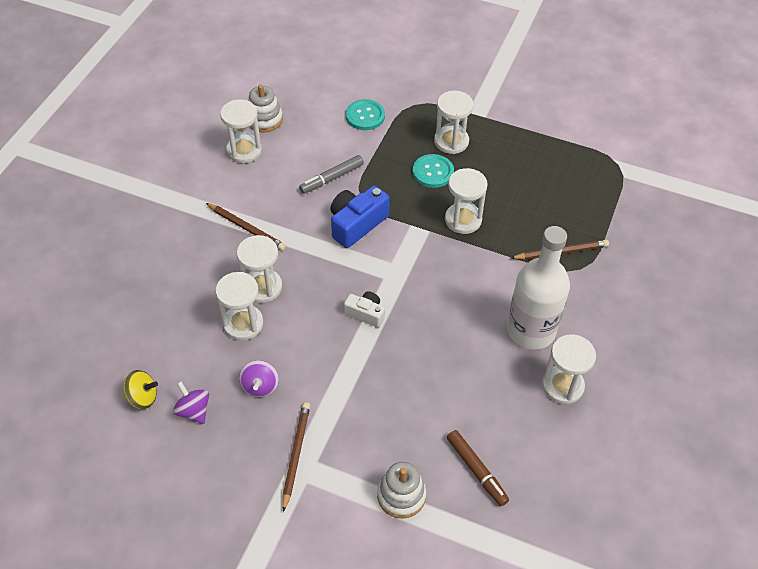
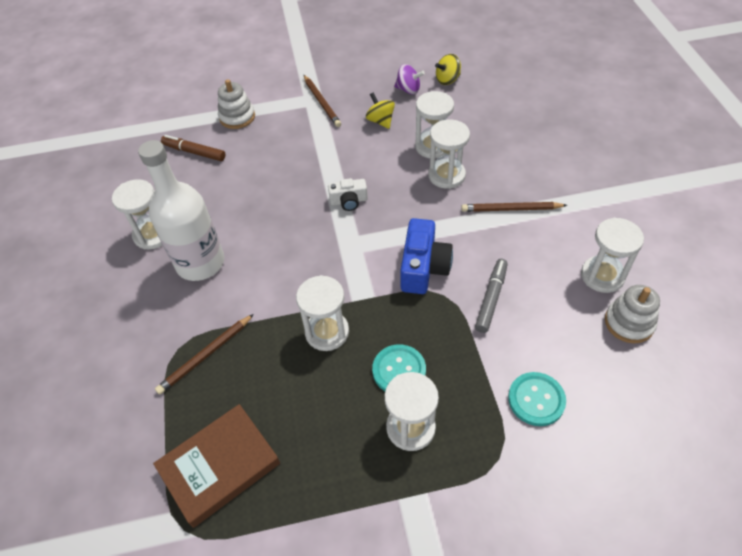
camera: 150 degrees right, 0 degrees up
(260, 386) = (380, 121): purple spinning top -> yellow spinning top
(582, 182) = (219, 466): none -> brown book

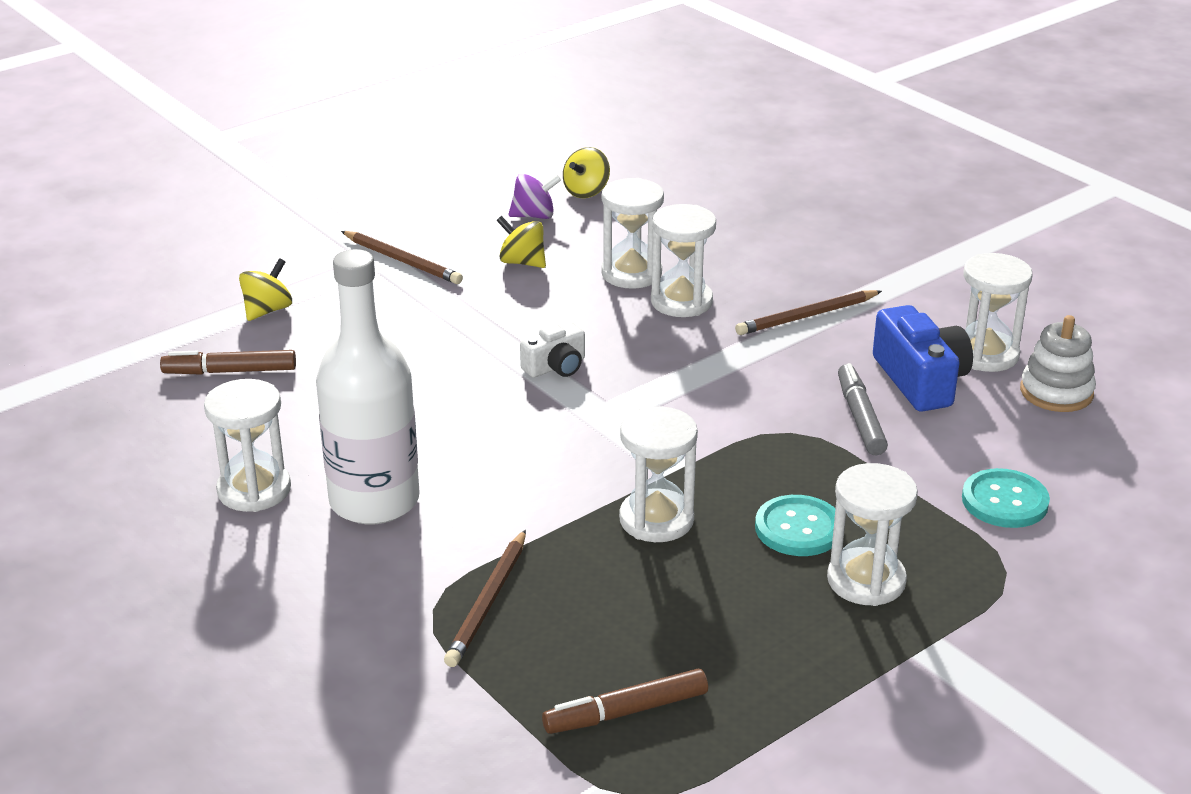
camera: 30 degrees left, 20 degrees down
(219, 466) = (627, 712): brown book -> brown marker
(237, 117) = (267, 310): white stacking toy -> yellow spinning top
(423, 267) = (736, 411): blue camera -> blue camera (920, 380)

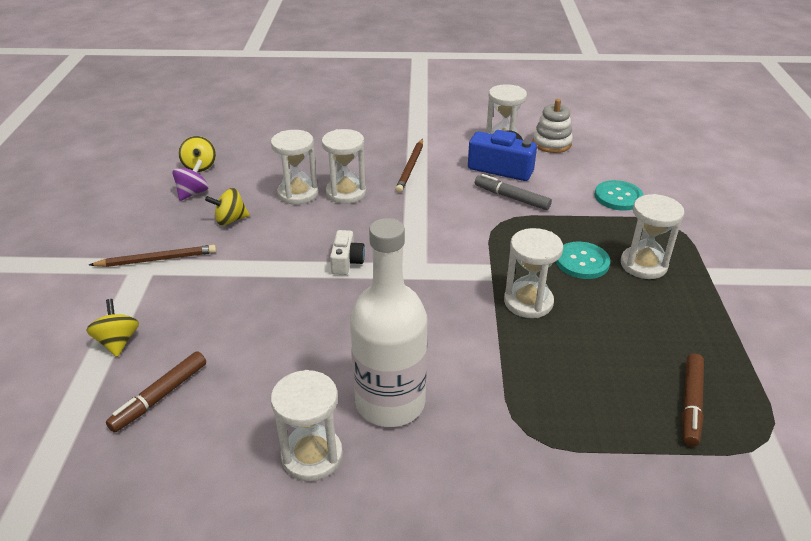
camera: 50 degrees left, 5 degrees up
(488, 602) = (542, 406): brown pencil -> none

